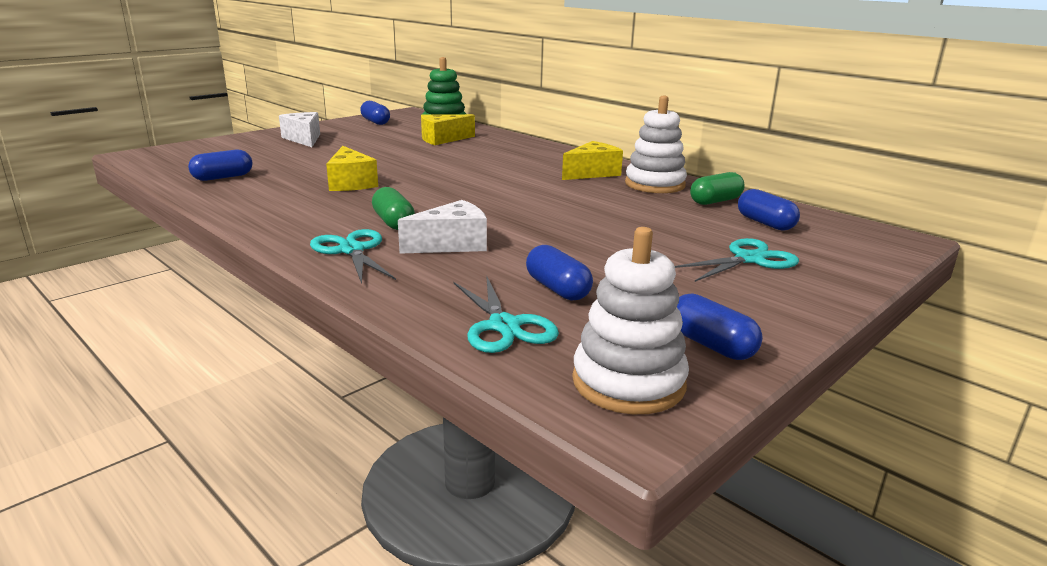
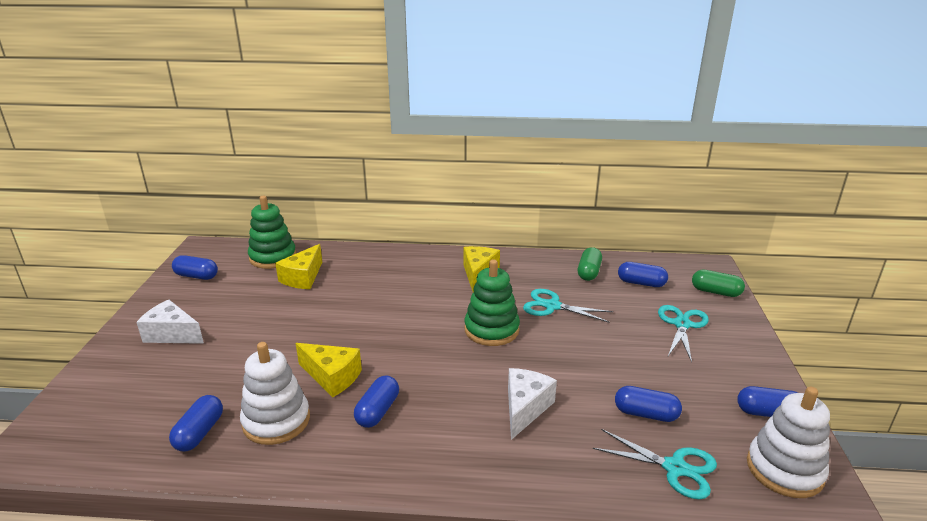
camera: 40 degrees left, 5 degrees up
(341, 206) = (377, 411): none -> blue capsule
(352, 250) = (477, 458): turquoise scissors -> turquoise scissors (552, 306)
(393, 222) = (448, 407): green capsule -> green capsule (715, 292)
(528, 201) = (491, 330): none -> green stacking toy
(655, 184) = (533, 269): white stacking toy -> white stacking toy (276, 421)

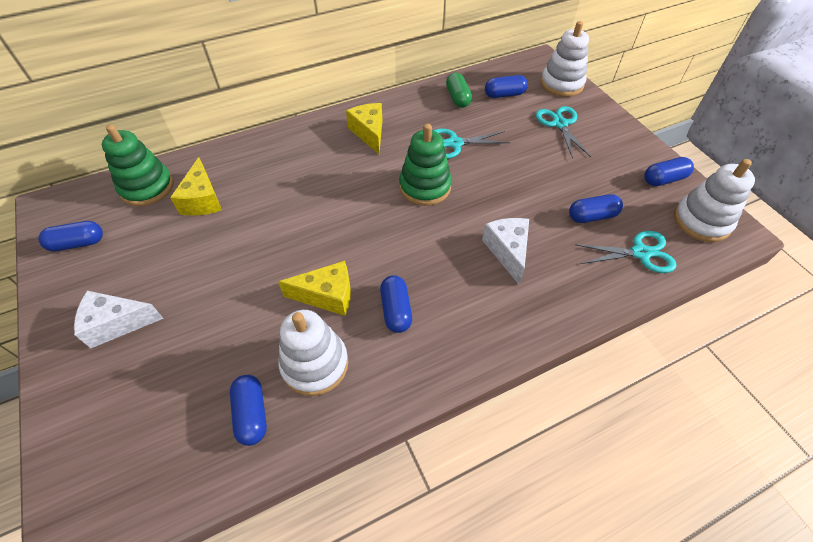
camera: 30 degrees left, 25 degrees up
(715, 292) = (561, 84): green capsule -> white stacking toy

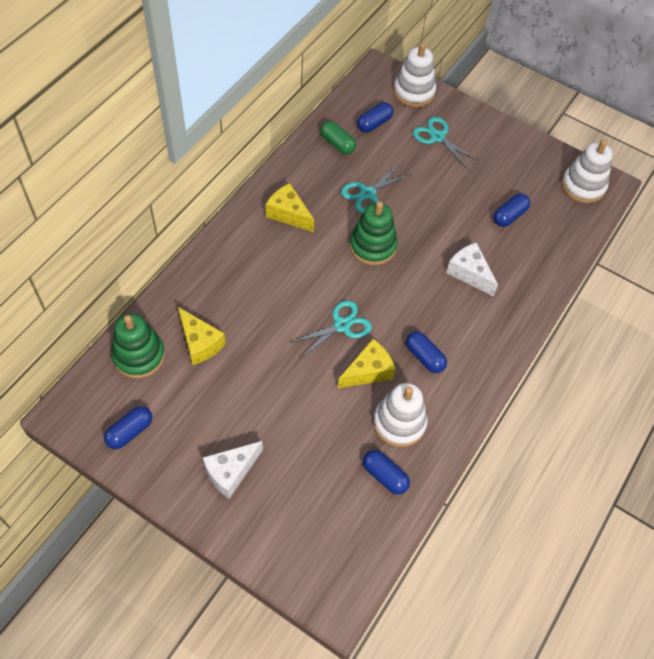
camera: 35 degrees left, 5 degrees up
(640, 253) = (557, 232): turquoise scissors -> turquoise scissors (342, 325)
(664, 179) = (541, 159): blue capsule -> none

